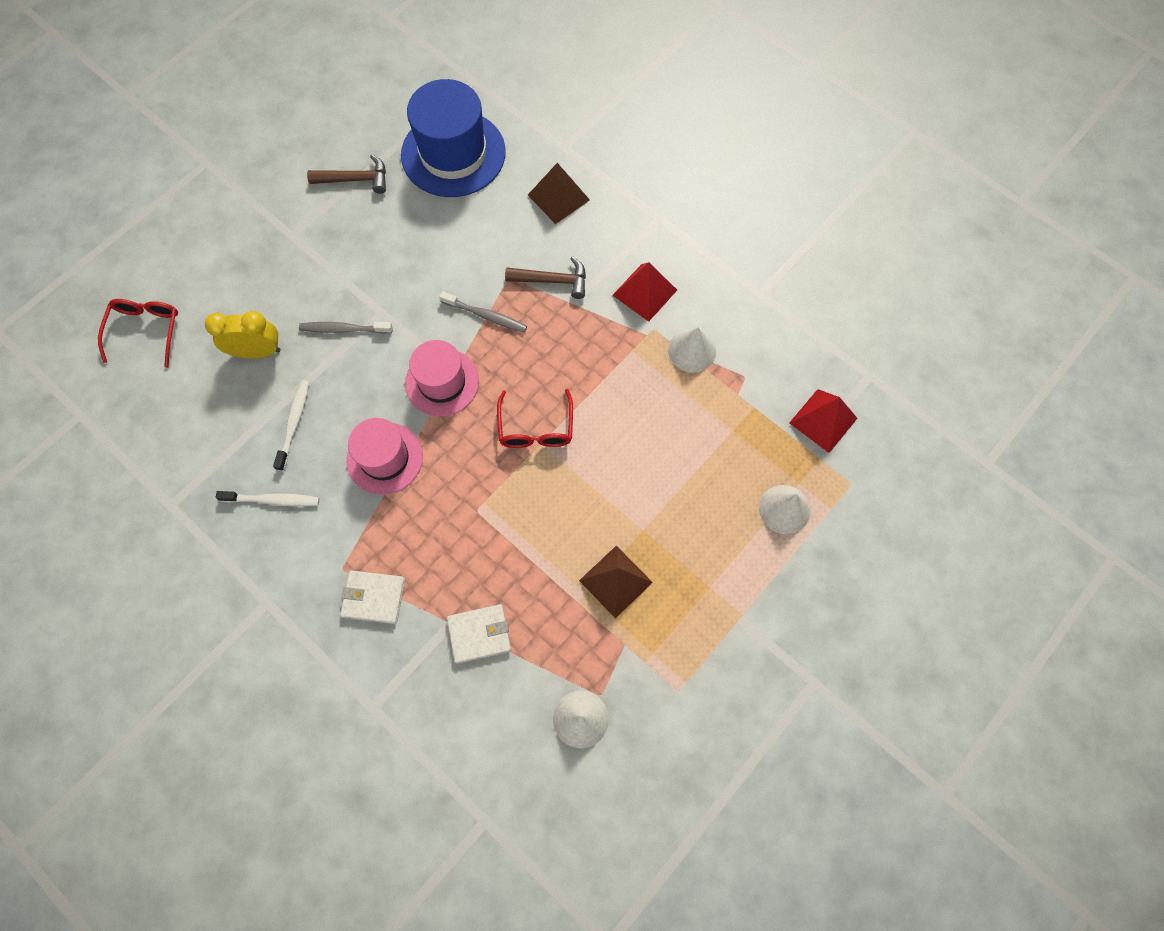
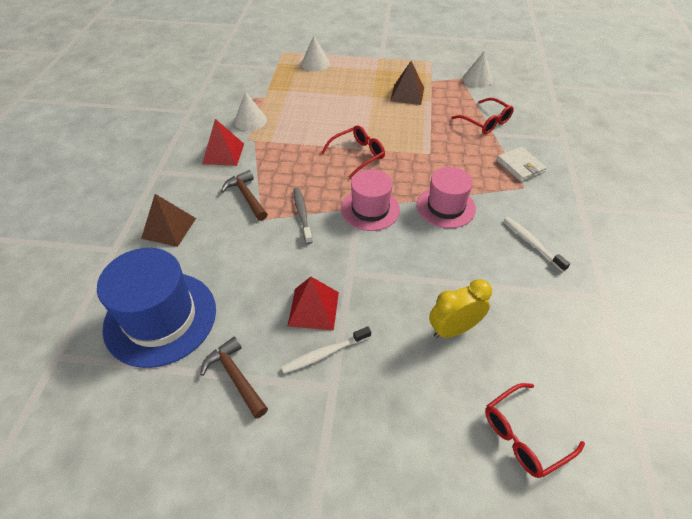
camera: 125 degrees left, 20 degrees down
(257, 352) = (453, 329): yellow clock -> yellow clock turned 105 degrees clockwise
(294, 423) = (477, 266): white toothbrush -> white toothbrush (325, 353)
(344, 329) = (383, 286): grey toothbrush -> none
(479, 634) = (485, 122): white wallet -> red glasses
(823, 420) = (255, 68): red pyramid -> red pyramid (313, 309)

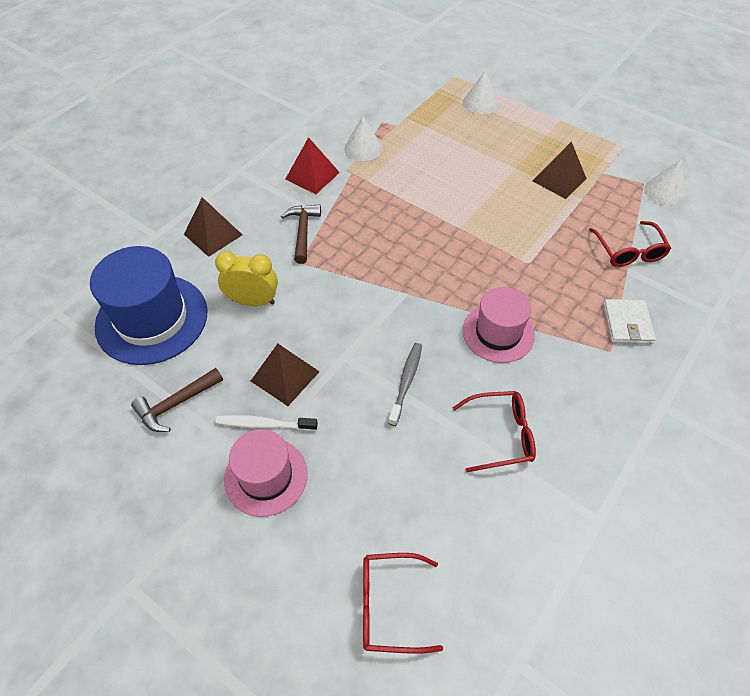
camera: 30 degrees right, 5 degrees up
(235, 376) = (176, 404): brown hammer -> brown hammer turned 120 degrees counterclockwise
(302, 214) = (342, 274): grey toothbrush -> grey toothbrush (406, 382)
(313, 309) = (285, 376): red pyramid -> brown pyramid
(358, 155) = (446, 232): red glasses -> red glasses (501, 435)
(370, 209) = (414, 299): pink hat -> pink hat (266, 476)
(453, 329) = (402, 466): yellow clock -> yellow clock (253, 301)
(532, 243) = (564, 419): white toothbrush -> none

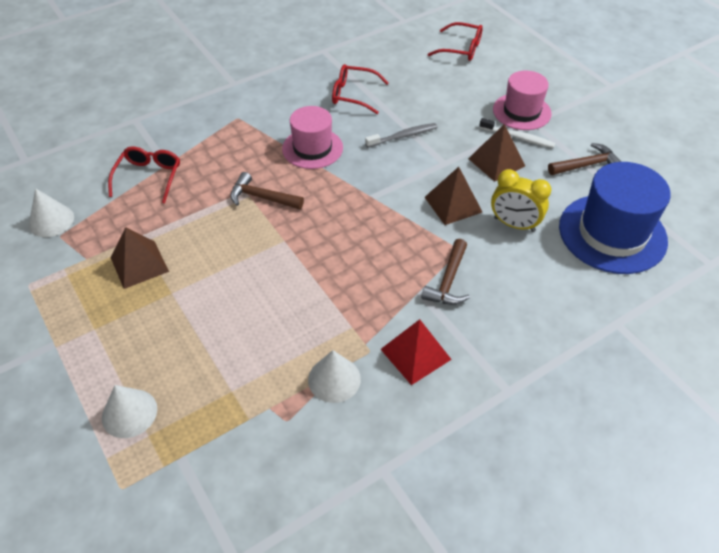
camera: 160 degrees left, 5 degrees down
(213, 234) = (549, 305): brown pyramid -> brown pyramid (453, 204)
(406, 382) = (403, 136): grey toothbrush -> grey toothbrush turned 150 degrees counterclockwise
(508, 261) = (261, 197): none -> brown hammer
(627, 323) = (208, 129): white wallet -> none

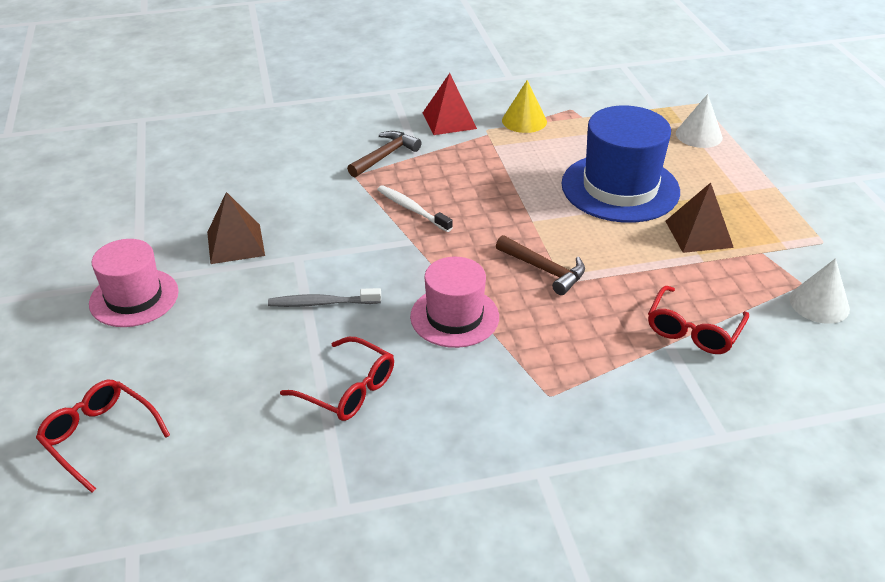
camera: 160 degrees left, 10 degrees down
(334, 379) = (524, 121): white cone -> yellow cone
(453, 204) = (326, 213): brown pyramid -> none
(514, 224) = (280, 182): yellow clock -> none
(518, 137) = (178, 265): white toothbrush -> white toothbrush (412, 209)
(586, 165) = (139, 216): brown hammer -> none
(612, 233) = (195, 155): blue hat -> blue hat (620, 188)

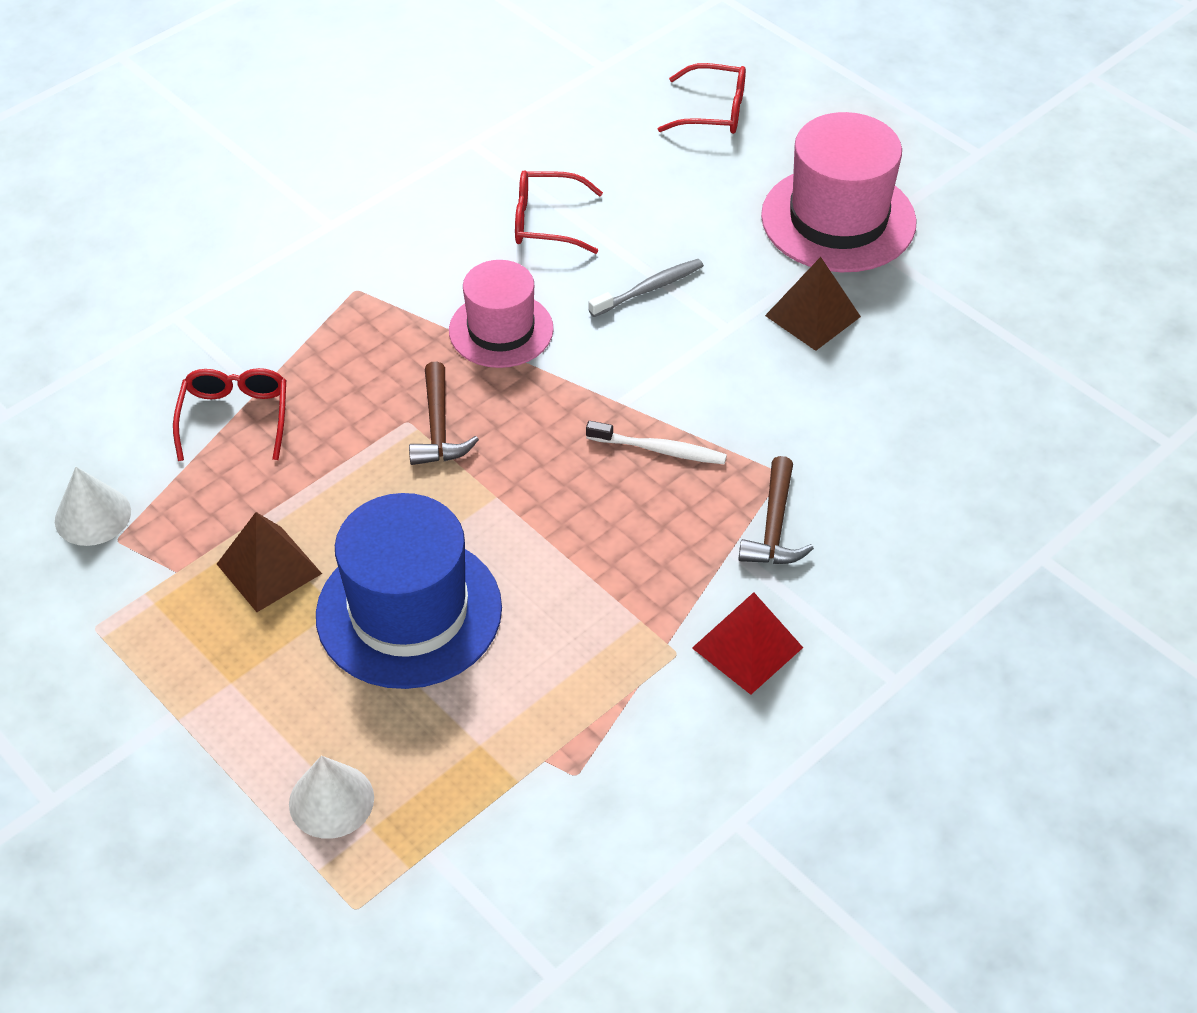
camera: 150 degrees right, 10 degrees up
(134, 298) = (838, 219): pink hat -> pink hat, size x1.56
(524, 121) = (632, 703): yellow cone -> none
(544, 270) = (438, 428): brown hammer -> brown hammer turned 105 degrees counterclockwise

